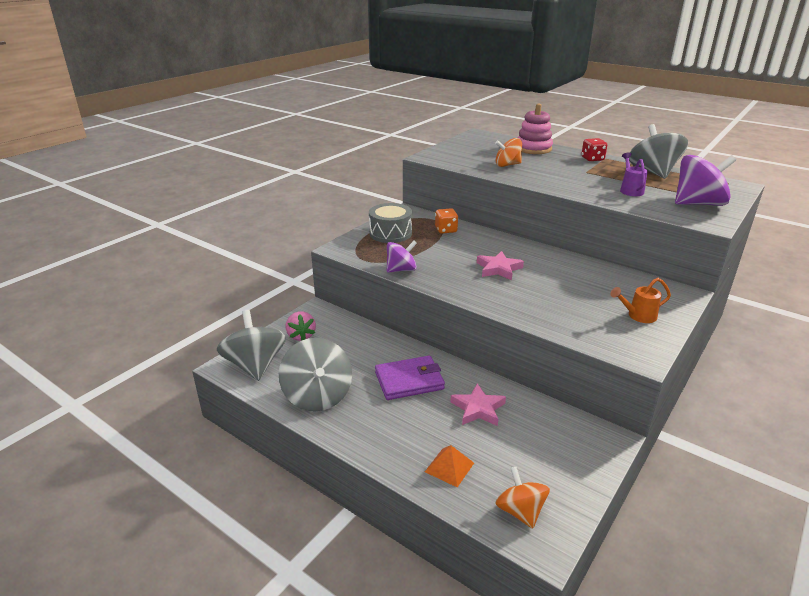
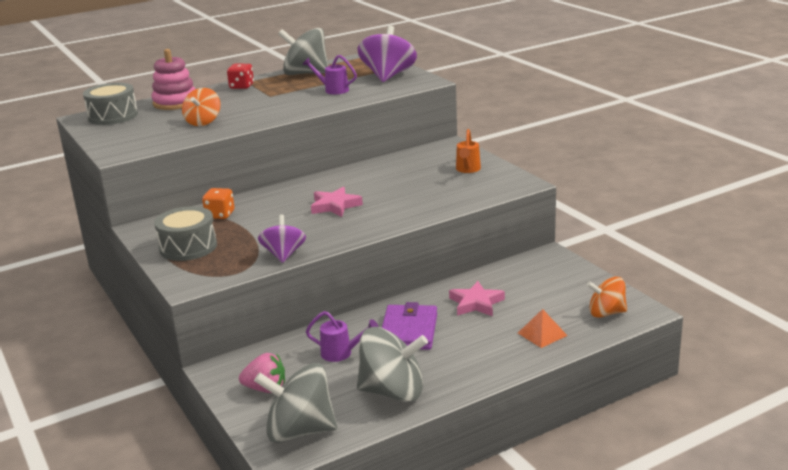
camera: 65 degrees left, 5 degrees down
(360, 355) = (341, 353): none -> purple watering can
(489, 139) = (113, 116): none -> grey drum

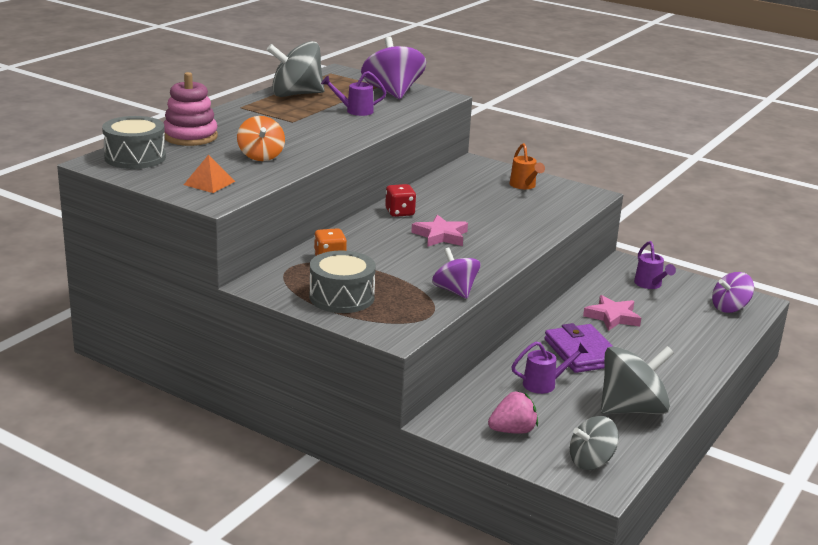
camera: 30 degrees left, 0 degrees up
(241, 86) = (242, 113): red dice -> red dice (400, 212)
(300, 431) = (591, 461): grey spinning top -> grey spinning top, size x0.62
(542, 334) = (699, 335): orange pyramid -> orange pyramid (209, 183)
(549, 278) = (650, 285): none -> purple watering can
(606, 313) = (730, 308): orange spinning top -> purple spinning top

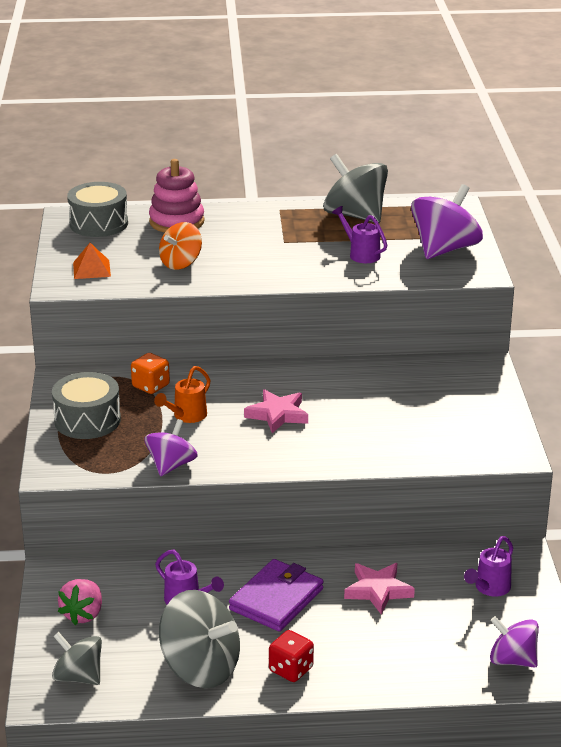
camera: 55 degrees right, 5 degrees up
(400, 212) = (297, 376): red dice -> red dice (291, 669)
(512, 430) = (83, 614): pink strawberry -> pink strawberry turned 75 degrees clockwise
(524, 186) = (470, 410): orange watering can -> orange watering can (186, 416)

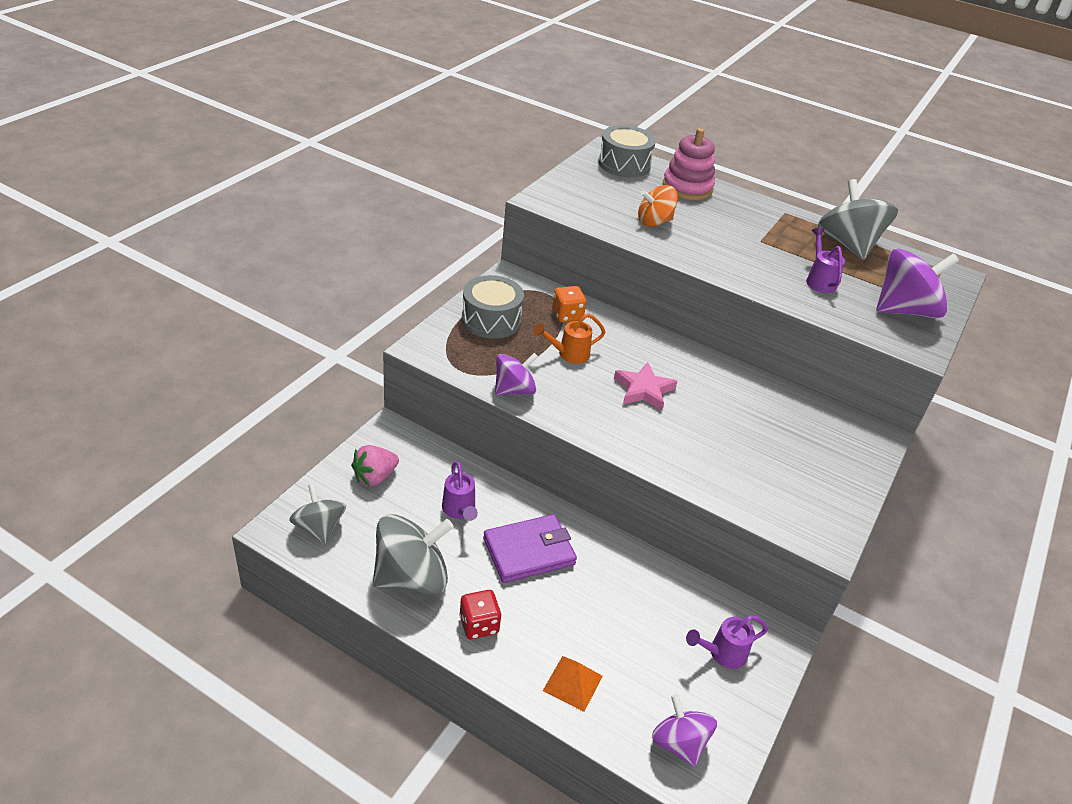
camera: 30 degrees right, 10 degrees up
(91, 269) = (579, 197): orange pyramid -> orange pyramid (573, 683)
(200, 668) = (411, 577): grey spinning top -> grey spinning top turned 90 degrees counterclockwise
(378, 590) = (620, 594): pink star -> none

